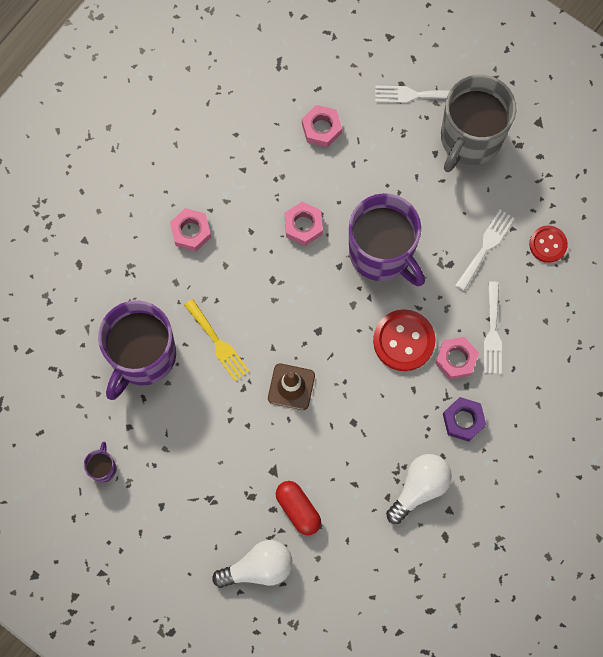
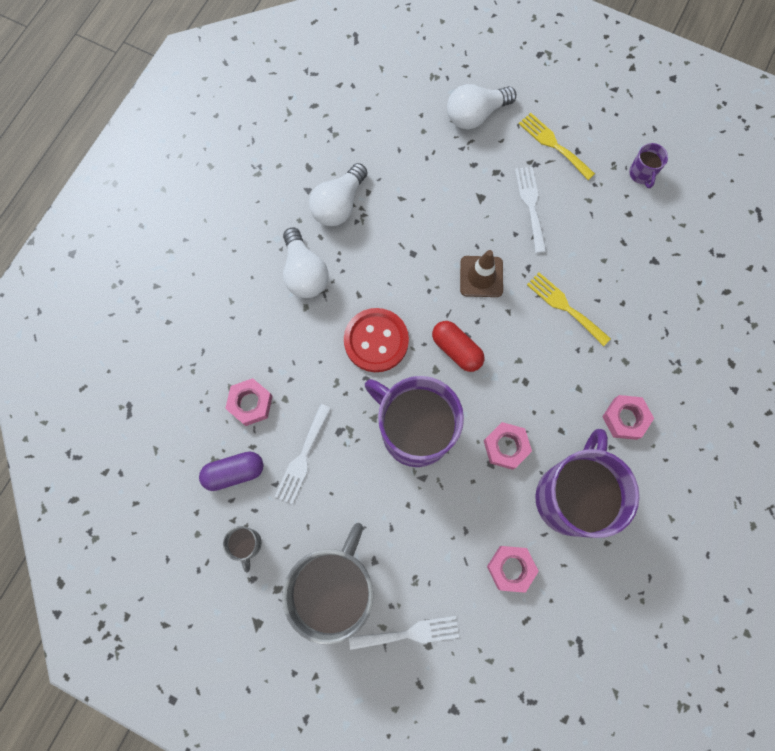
camera: 170 degrees right, 0 degrees up
(143, 356) = (636, 281): purple mug -> purple mug (571, 496)
(184, 517) = (553, 144): none -> yellow fork
(298, 509) = (450, 168): red capsule -> red capsule (456, 350)
(456, 359) = (319, 331): pink nut -> pink nut (250, 403)
(463, 420) = (304, 273): purple nut -> white light bulb
(492, 332) = (285, 365): white fork -> white fork (530, 205)
(542, 184) = (247, 544): none -> grey mug
(548, 244) = (234, 472): red button -> purple capsule

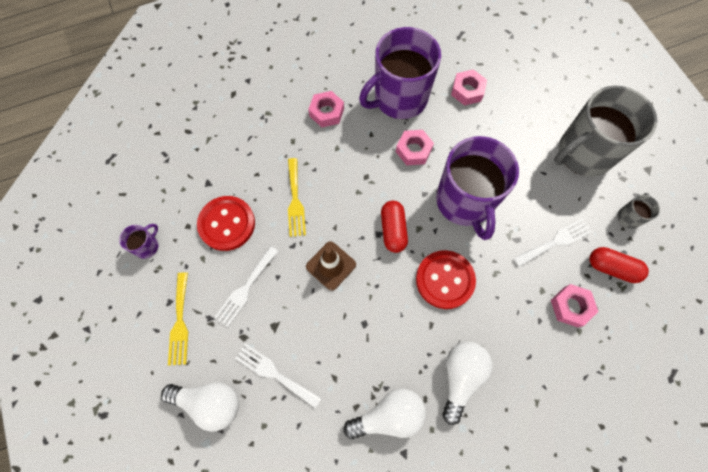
camera: 140 degrees left, 5 degrees down
(234, 472) = (611, 268): purple capsule -> red capsule
(409, 633) = (554, 102): white fork -> white fork (274, 373)
(600, 241) = (227, 224): none -> red button

